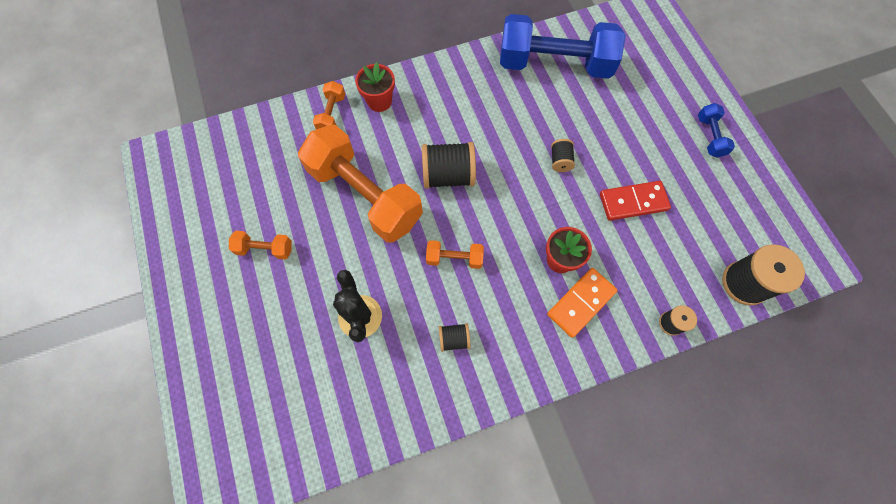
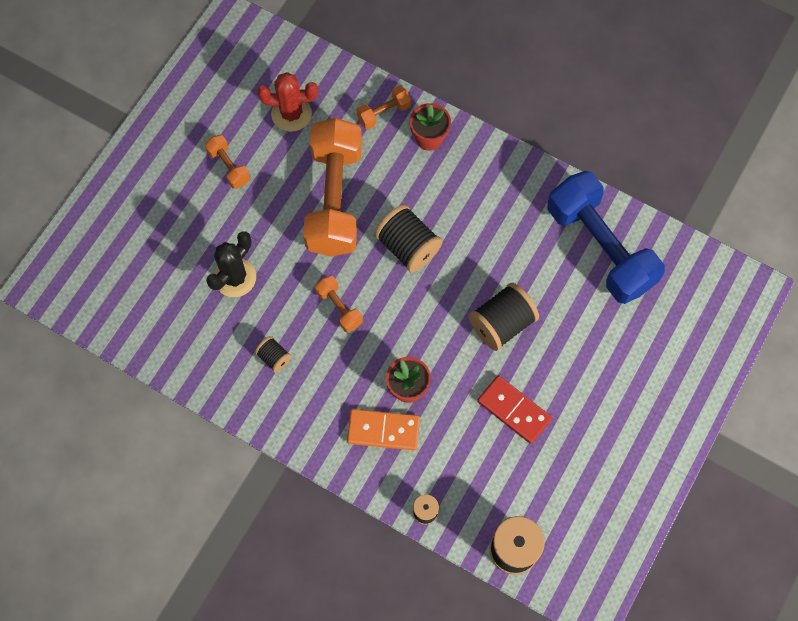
camera: 50 degrees right, 0 degrees up
(269, 173) = (291, 114): none -> red cactus
(560, 161) = (501, 324): black spool -> black spool, size x1.92
(709, 136) = (643, 432): blue dumbbell -> none

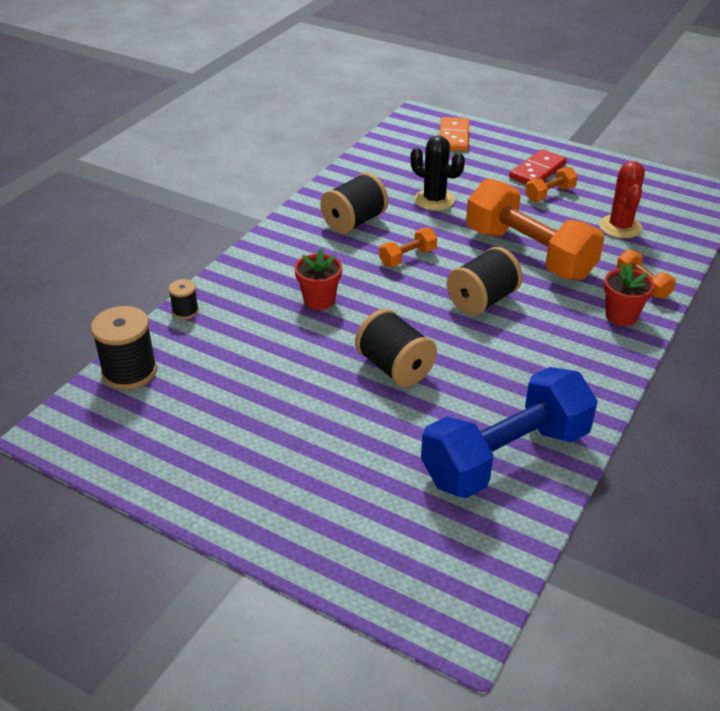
camera: 90 degrees right, 30 degrees down
(274, 357) = (354, 222): black spool -> black spool, size x1.92
(334, 199) = (529, 253): orange dumbbell -> orange dumbbell turned 45 degrees clockwise
(383, 430) = (275, 285): orange domino -> orange domino (453, 137)
(514, 410) = (289, 375): red domino -> red domino (537, 171)

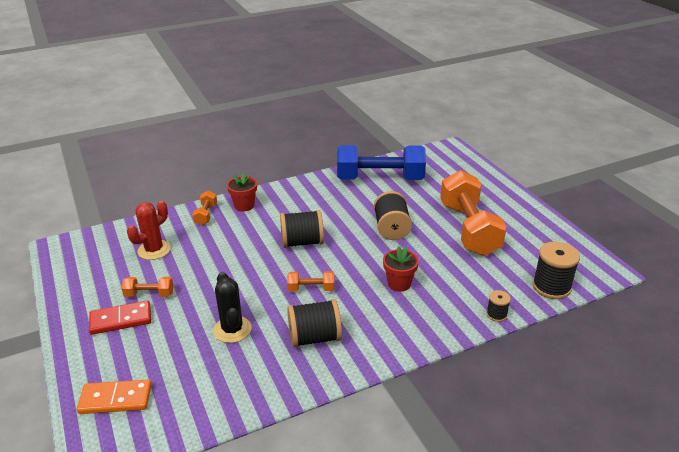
camera: 145 degrees left, 5 degrees down
(453, 137) = (115, 399): orange domino -> orange domino turned 45 degrees clockwise
(529, 253) = (234, 257): orange dumbbell -> orange dumbbell (469, 229)

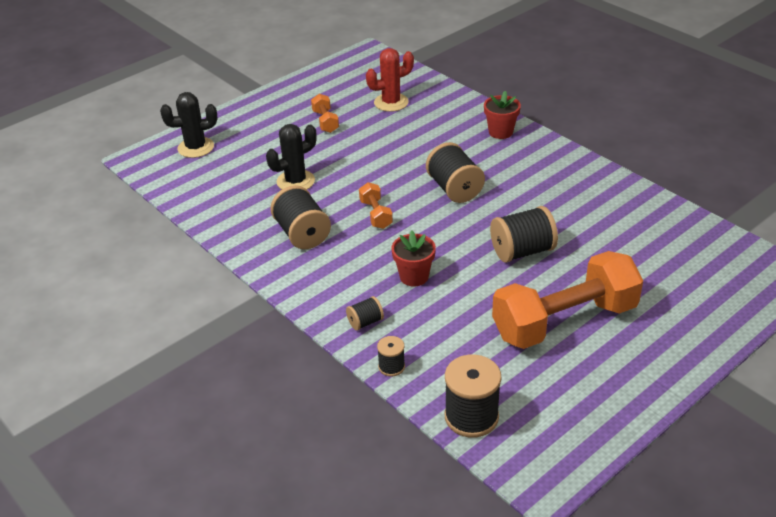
camera: 75 degrees right, 5 degrees up
(115, 399) = (196, 148): orange domino -> black cactus
(121, 320) = (286, 118): red domino -> none
(154, 250) = (391, 102): red cactus -> red cactus turned 45 degrees counterclockwise
(206, 215) = (468, 113): orange dumbbell -> none
(380, 179) = (635, 220): blue dumbbell -> none
(443, 319) = (365, 322): none -> black spool

